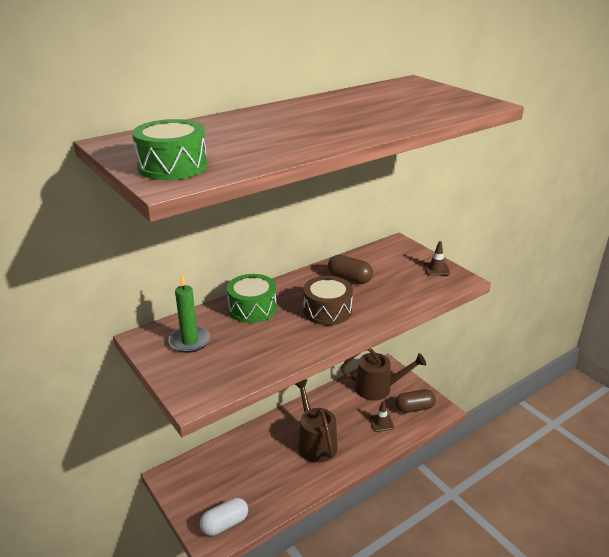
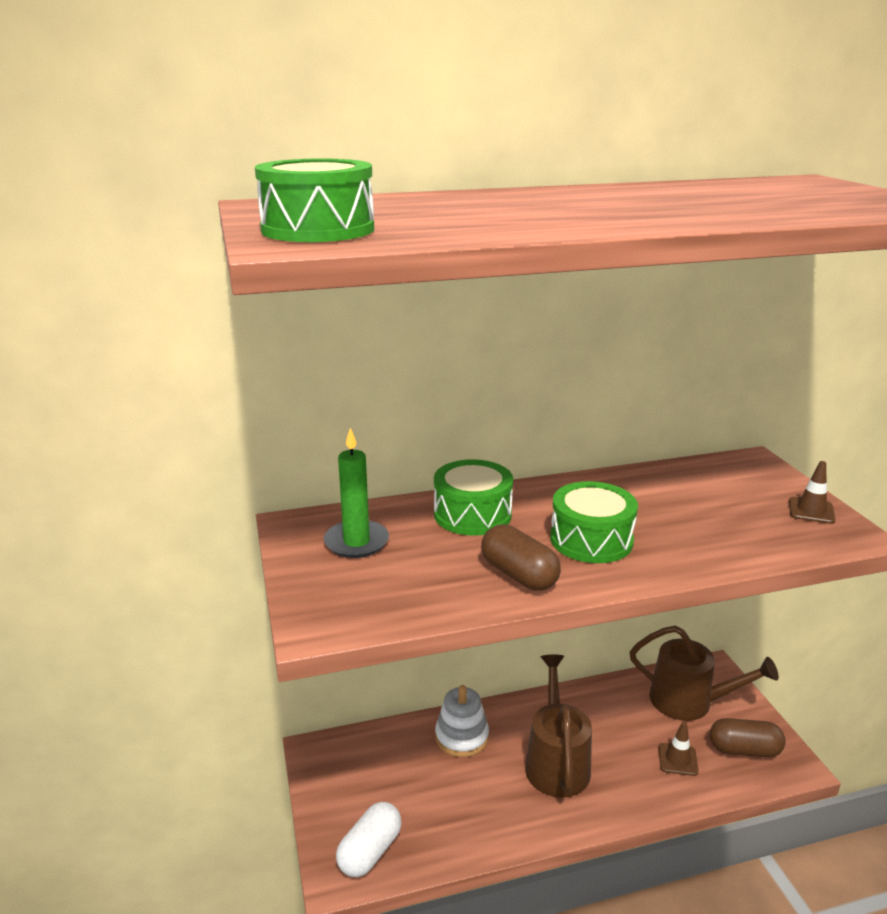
camera: 20 degrees right, 5 degrees down
(225, 524) = (370, 851): white capsule -> white capsule turned 45 degrees counterclockwise
(255, 443) = (461, 737): none -> white stacking toy
(327, 311) = (591, 540): brown drum -> green drum
(349, 278) = (649, 499): brown capsule -> brown capsule (519, 575)

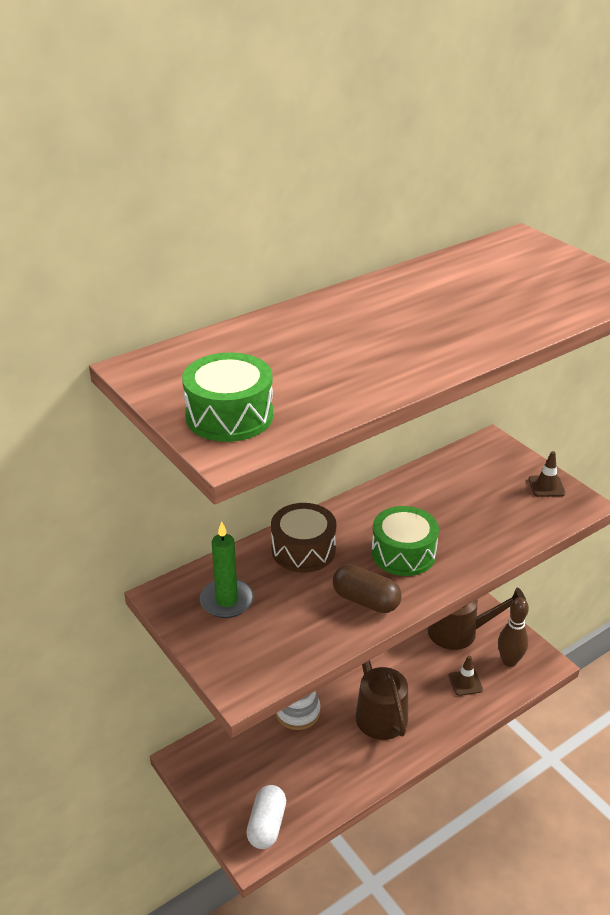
camera: 20 degrees left, 10 degrees up
(472, 514) = (303, 550): green drum -> brown drum
(744, 750) = (509, 661): brown capsule -> brown bowling pin

